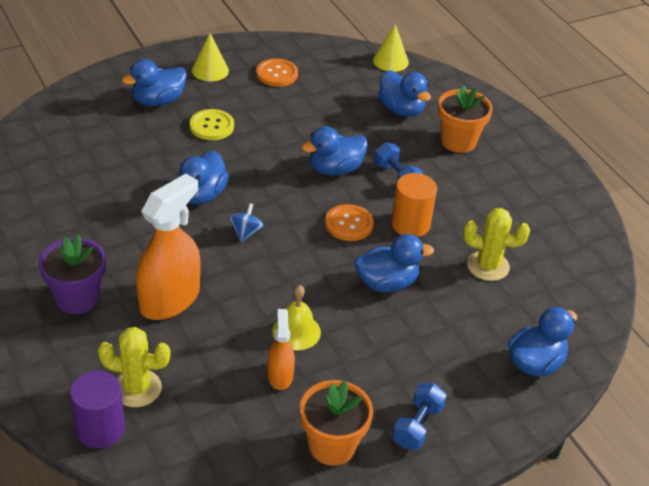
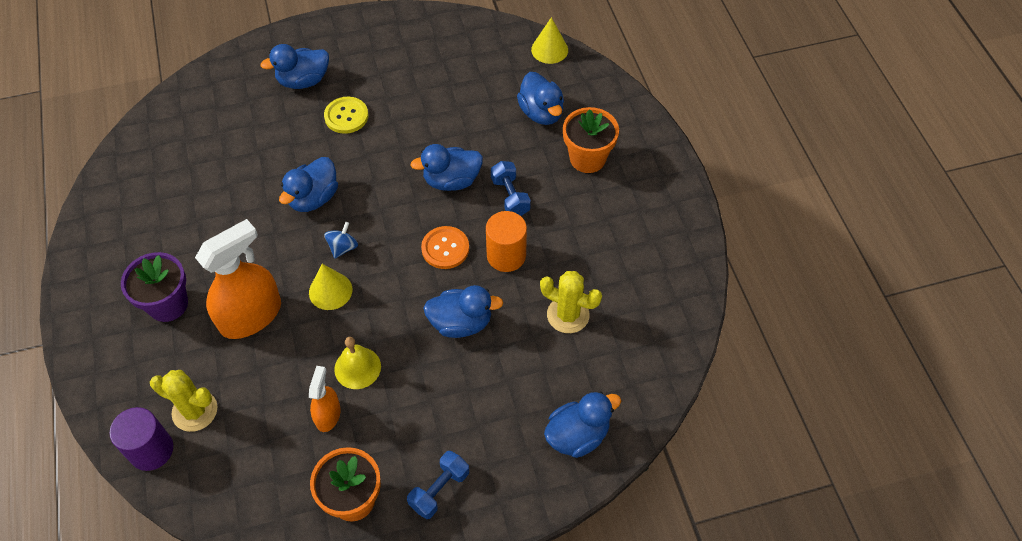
camera: 15 degrees right, 15 degrees up
(210, 70) = (364, 47): yellow cone -> yellow cone (330, 291)
(277, 74) = (429, 57): orange button -> none

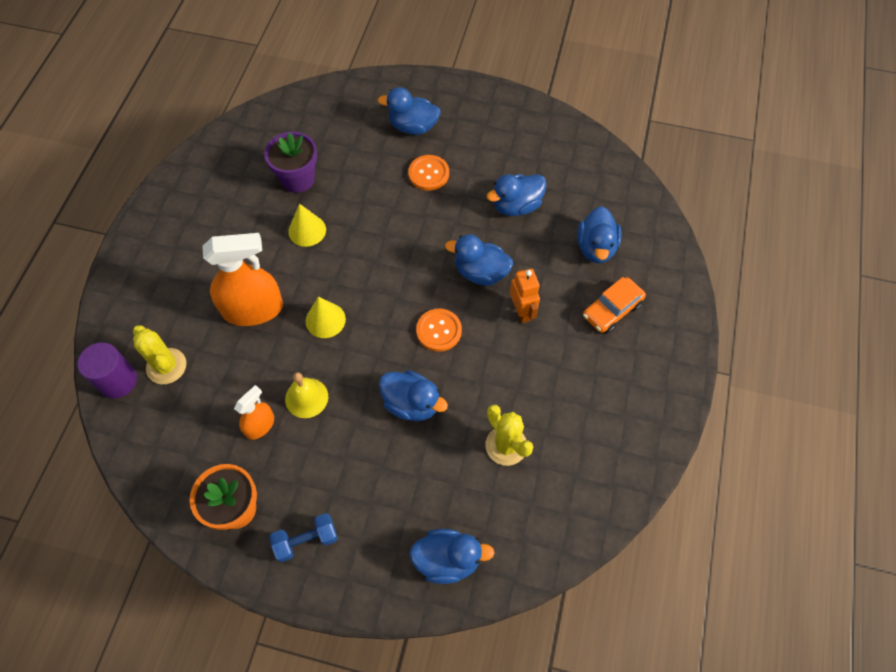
camera: 30 degrees right, 5 degrees up
(168, 304) = (199, 267): purple flower pot -> purple flower pot (298, 179)
(313, 198) = (360, 233): blue duck -> blue duck (516, 206)
(343, 247) = (357, 287): blue spinning top -> none
(346, 116) = (428, 173): yellow button -> orange button
(506, 255) = (486, 363): orange cylinder -> none
(510, 196) = (522, 311): blue dumbbell -> orange robot
(549, 49) = (639, 192): yellow cone -> yellow cone (307, 230)
(587, 158) = (612, 310): orange flower pot -> orange car

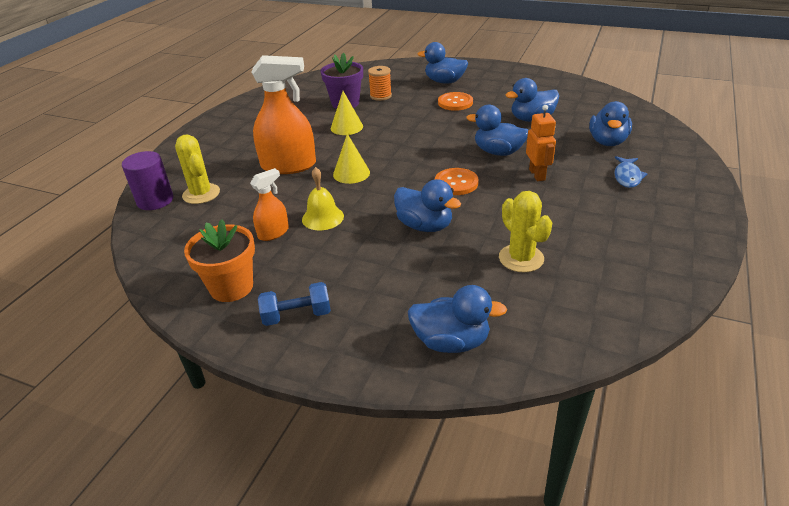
camera: 10 degrees right, 25 degrees down
(338, 161) = (380, 96): none -> orange spool
(612, 310) = (627, 176): orange car -> blue fish

